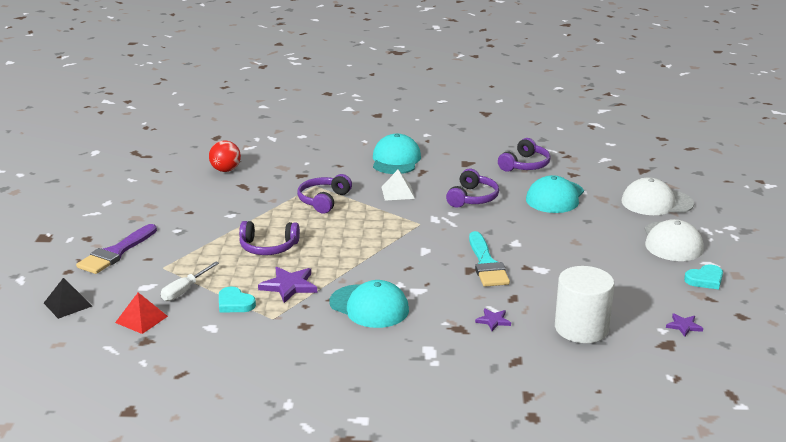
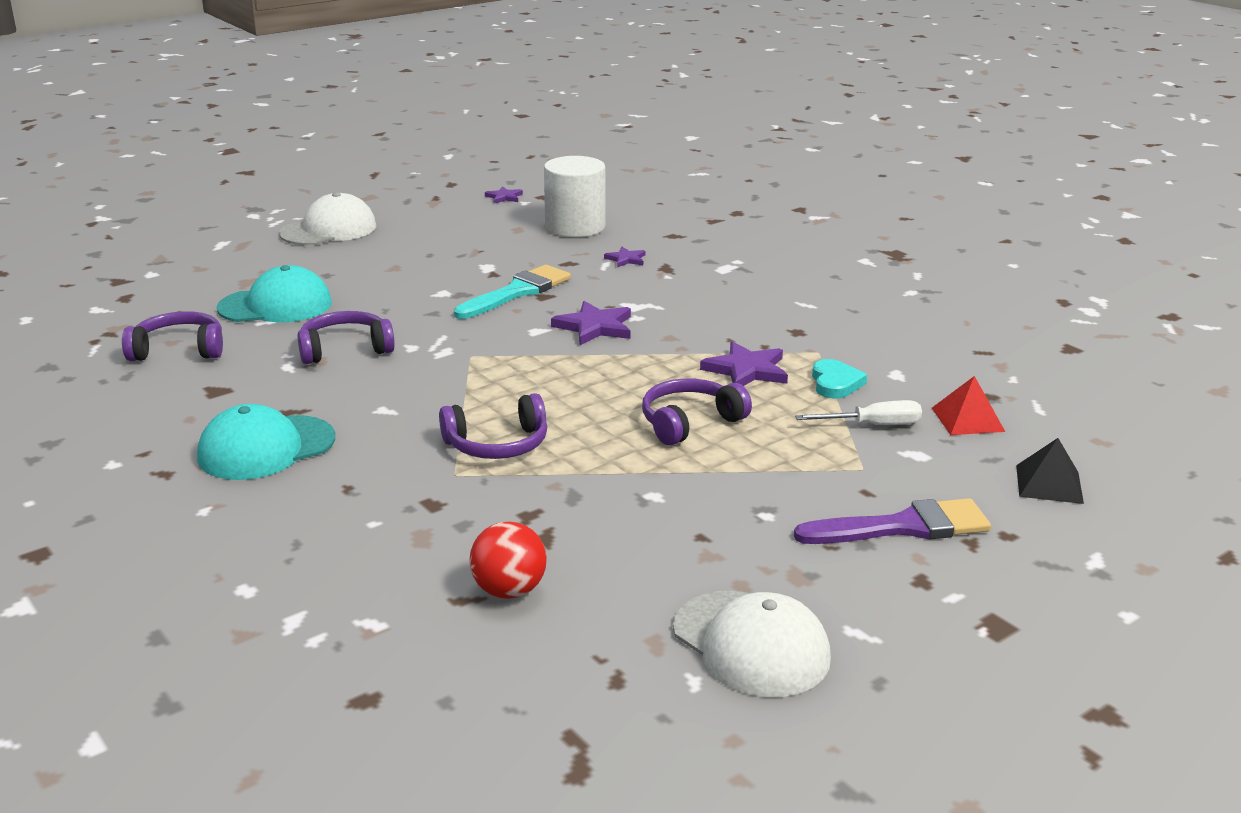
camera: 130 degrees left, 0 degrees up
(268, 247) = (690, 422): purple headphones -> purple headphones turned 90 degrees counterclockwise
(369, 306) = (705, 316): turquoise cap -> none
(397, 192) = (394, 402): white pyramid -> none
(405, 267) = (595, 327): none -> purple star
(656, 202) = (225, 255): white cap -> white cap (751, 644)
(705, 280) = (399, 205): turquoise heart -> none

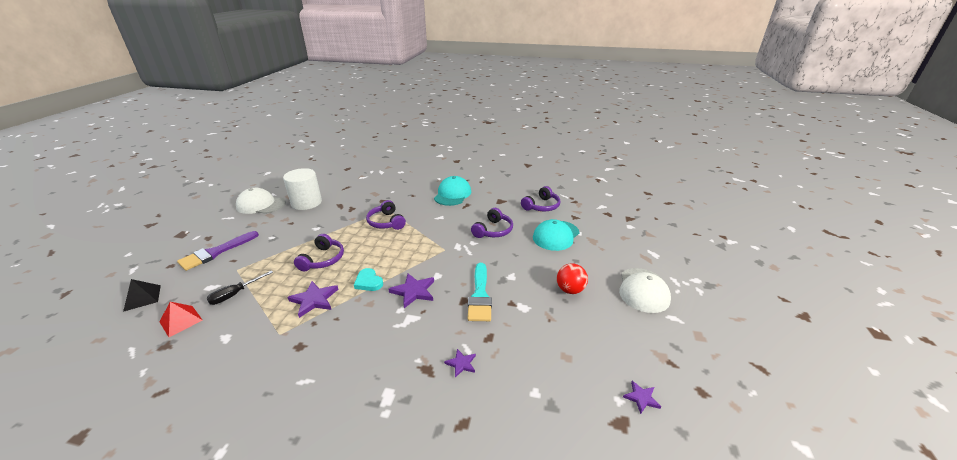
camera: 140 degrees right, 5 degrees up
(497, 444) = (386, 222): purple headphones -> purple headphones turned 60 degrees counterclockwise
(509, 591) = (337, 192): red ball -> red ball (570, 290)
(575, 227) = (539, 386): white cylinder -> white cylinder (306, 203)
(835, 383) = (261, 313): turquoise heart -> turquoise heart (368, 282)
(873, 425) = (235, 294): white screwdriver -> black screwdriver

